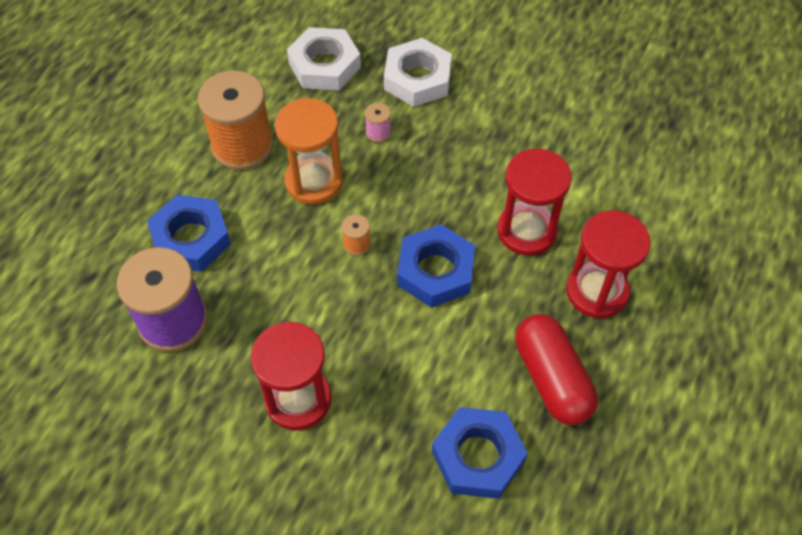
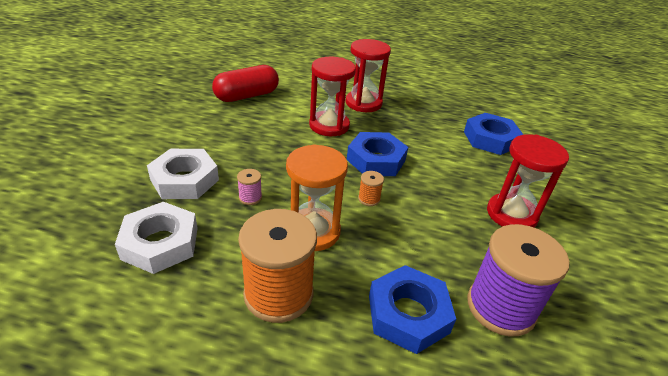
camera: 105 degrees left, 20 degrees down
(551, 379) = (427, 117): red capsule -> red capsule (247, 96)

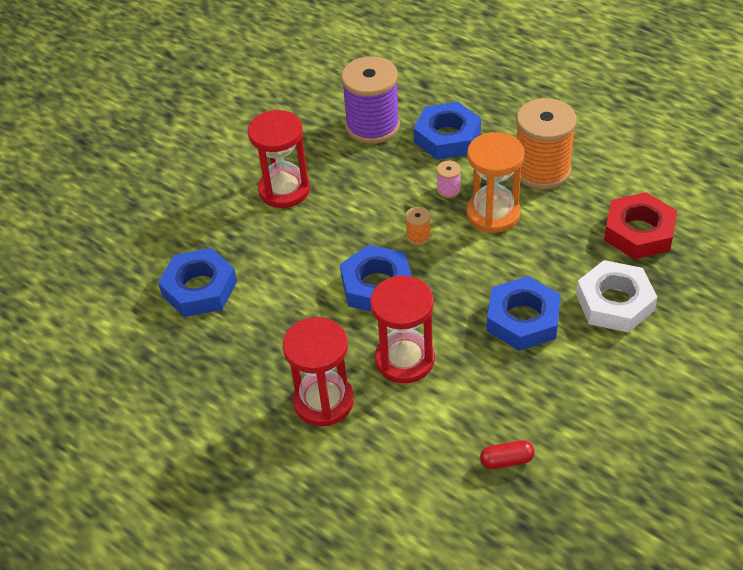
camera: 150 degrees left, 10 degrees up
(160, 243) = (639, 232): white nut -> red nut
(247, 96) = (506, 460): red capsule -> red capsule, size x0.47
(250, 197) = (545, 263): pink spool -> pink spool (448, 189)
(257, 158) = (523, 319): none -> blue nut

